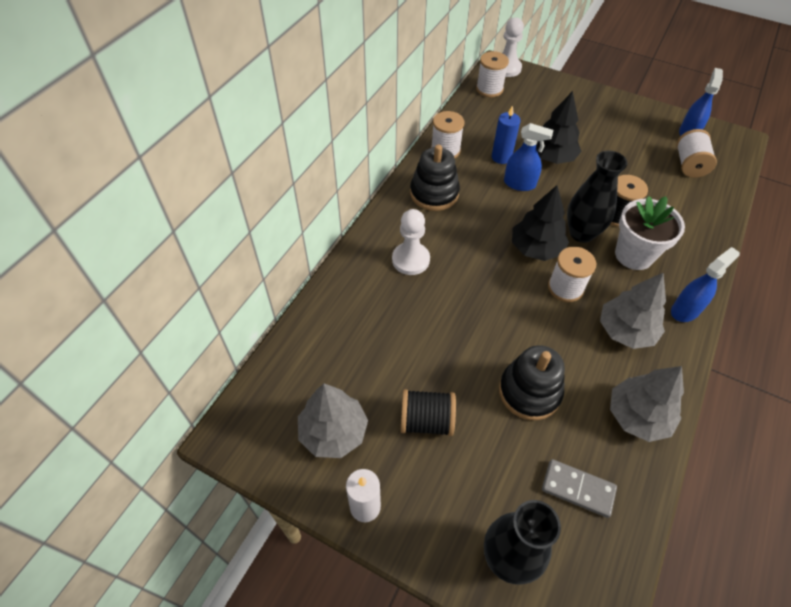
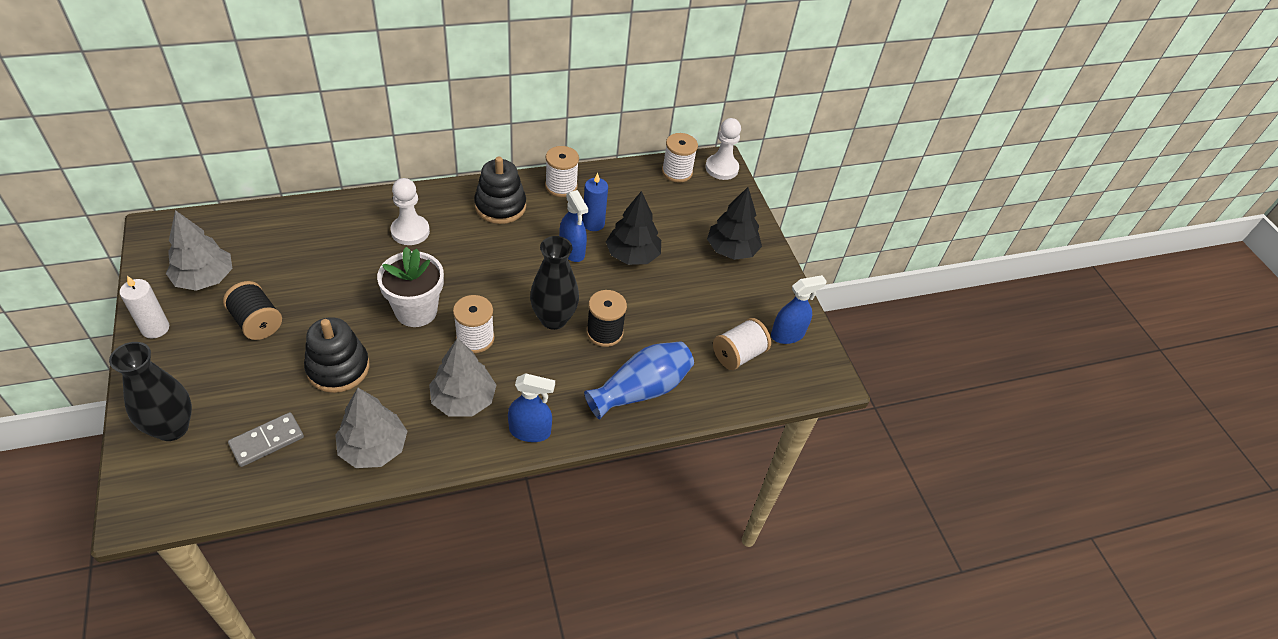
camera: 40 degrees right, 5 degrees down
(536, 248) = (503, 298): black tree -> black tree (731, 250)
(578, 489) = (267, 441): grey domino -> grey domino turned 75 degrees clockwise
(634, 255) = (564, 366): white flower pot -> white flower pot (416, 311)
(687, 229) = (641, 390): none -> blue vase

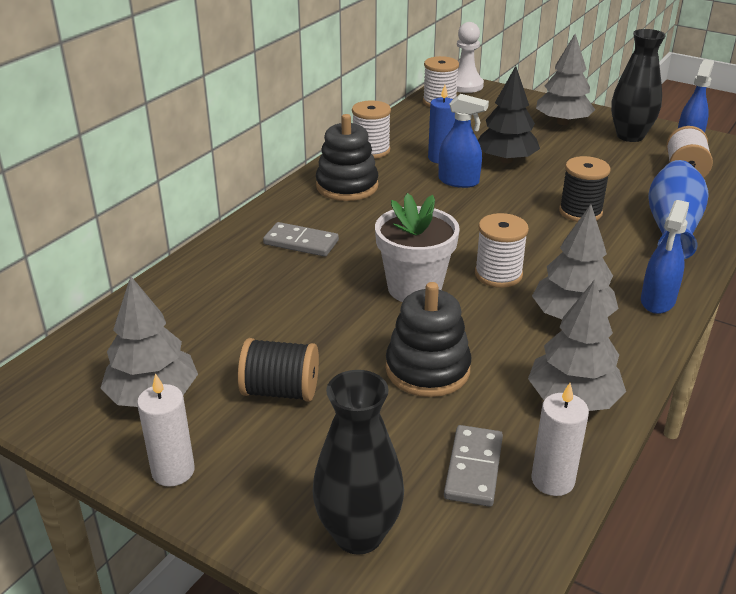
camera: 35 degrees left, 15 degrees down
(288, 480) = (552, 480): none -> white candle
(410, 231) = (301, 242): white pawn -> grey domino
(530, 431) = (657, 301): blue spray bottle -> blue spray bottle turned 150 degrees clockwise
(553, 319) = (530, 226): black vase -> black vase (630, 136)
(731, 250) = (562, 122): black tree -> grey tree

